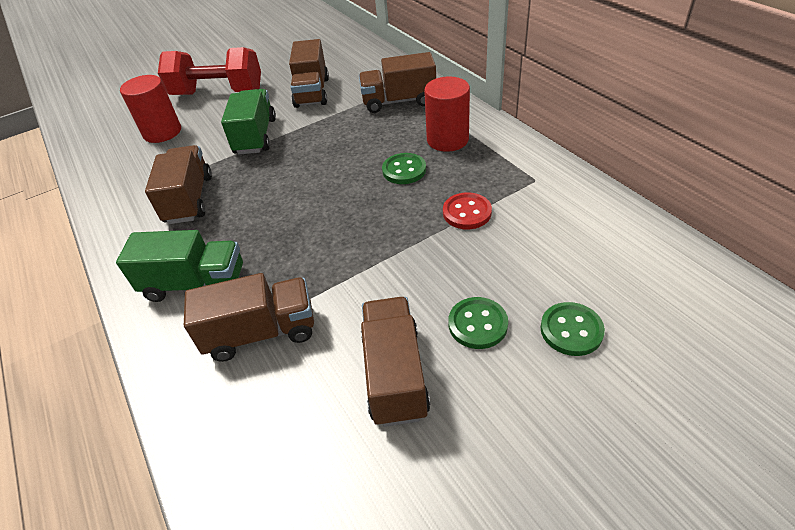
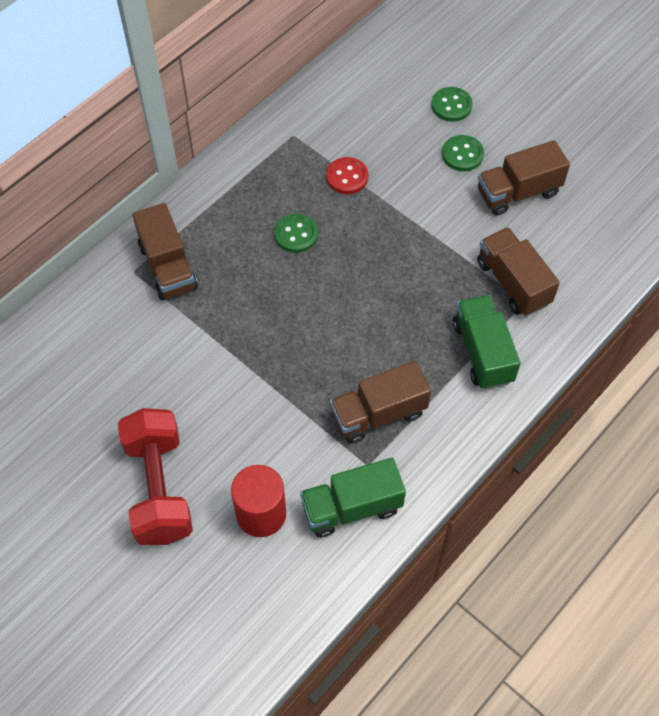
camera: 110 degrees left, 15 degrees up
(255, 136) = (256, 395): green truck -> green truck (351, 507)
(312, 92) = (152, 367): brown truck -> none
(447, 140) = (240, 208): red cylinder -> none

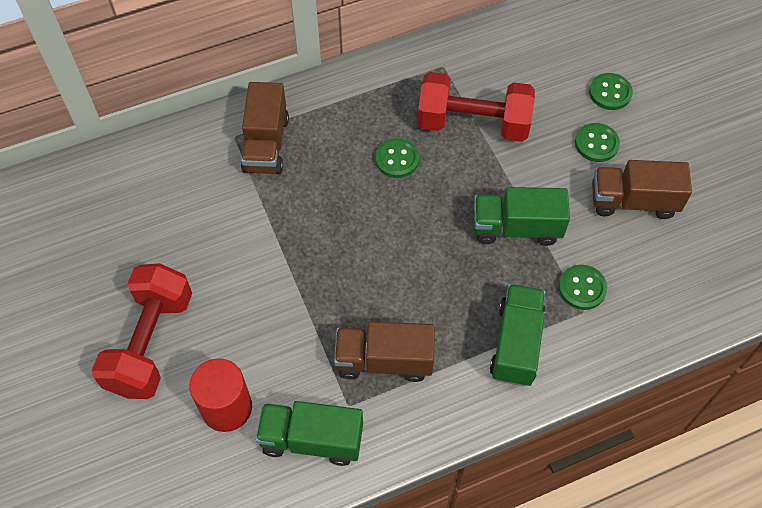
camera: 25 degrees right, 0 degrees up
(347, 177) = (473, 123): red button -> red dumbbell
(432, 254) = (516, 228): none -> green truck
(513, 283) = (582, 288): brown truck -> green button

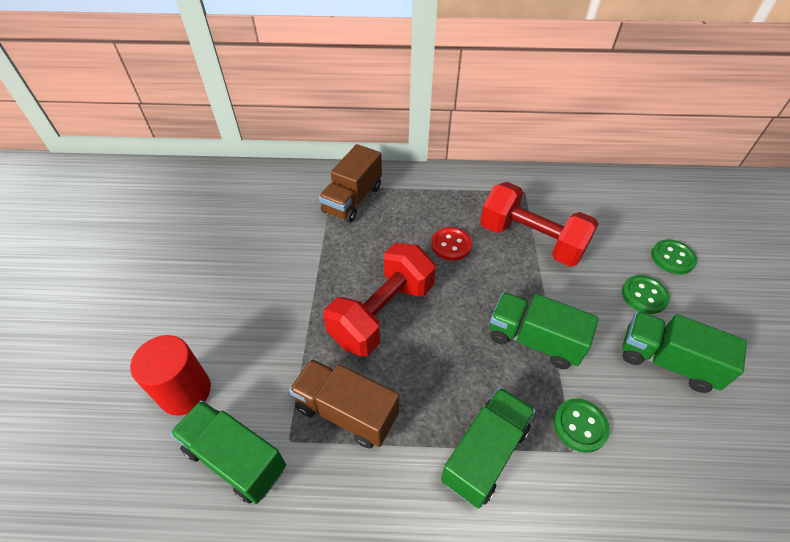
camera: 25 degrees right, 10 degrees down
(150, 343) = (167, 310): red dumbbell -> red dumbbell (382, 313)
(397, 159) = (451, 245): green button -> red button
(633, 201) = (666, 361): brown truck -> green truck

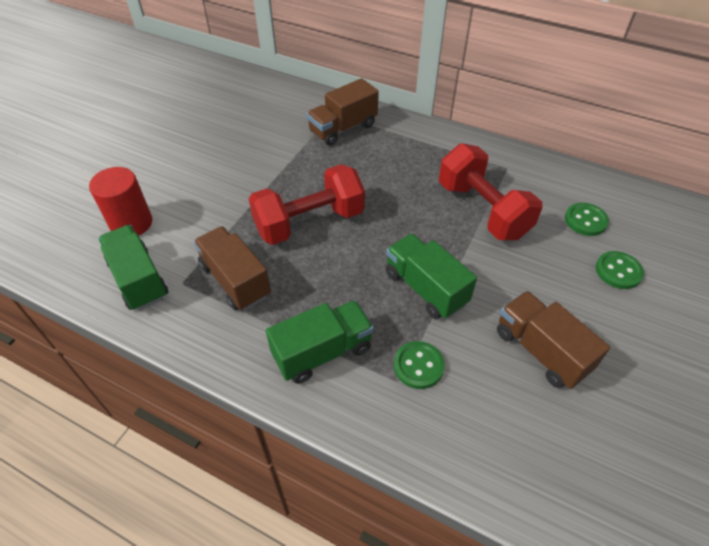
camera: 25 degrees right, 0 degrees up
(451, 245) = (404, 190): red button -> none
(644, 295) = (561, 291): green button -> green button (585, 220)
(666, 361) = (541, 351): green truck -> brown truck

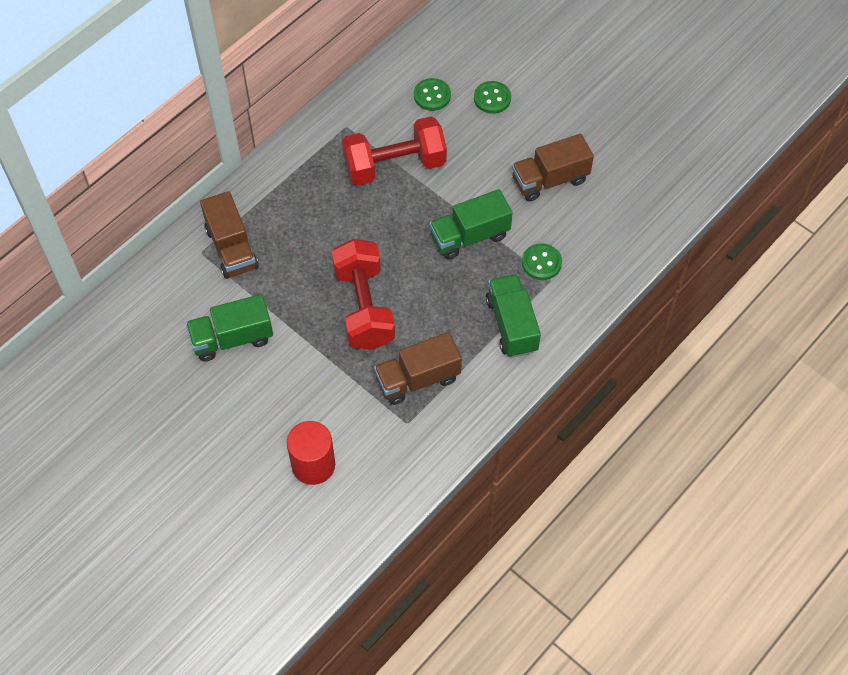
camera: 75 degrees left, 10 degrees up
(138, 279) = (392, 459): green truck -> green truck (232, 338)

